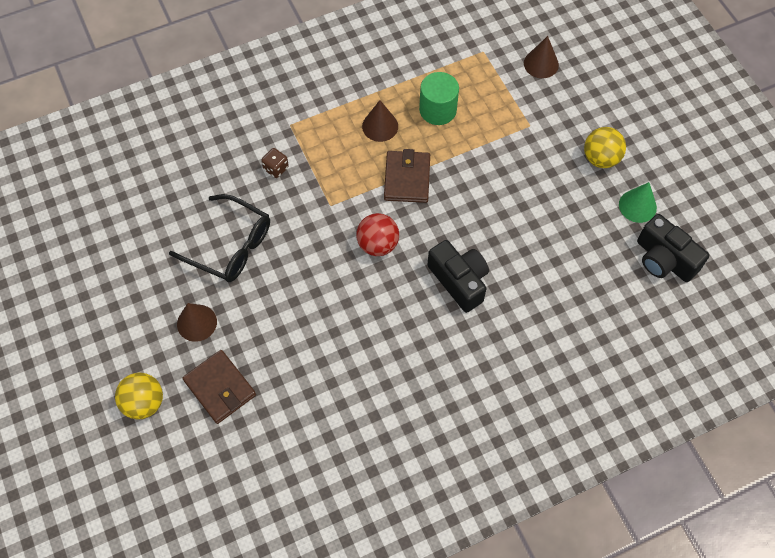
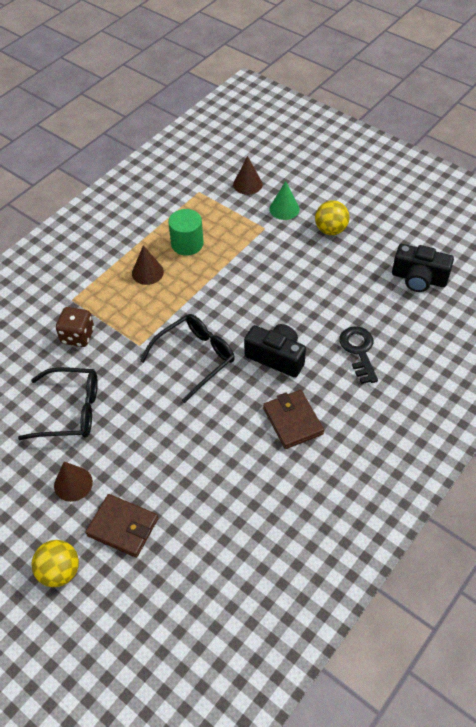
camera: 25 degrees left, 10 degrees down
(276, 168) = (77, 336): brown dice -> brown dice, size x1.58
(378, 244) = (195, 358): red ball -> black glasses
(407, 178) = (191, 301): brown wallet -> brown wallet (292, 421)
(549, 313) = (359, 351): none -> black key
(637, 206) = (377, 251): green cone -> green cone (284, 209)

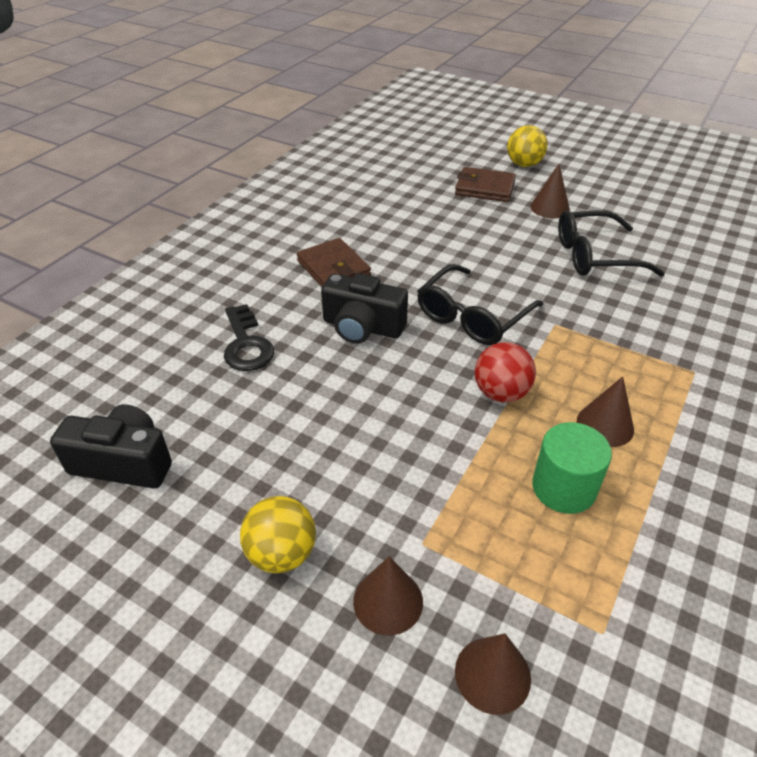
camera: 170 degrees right, 10 degrees down
(77, 336) = (646, 326): brown dice -> none
(198, 297) = (501, 393): none -> red ball
(284, 209) = (388, 601): green cone -> brown cone

